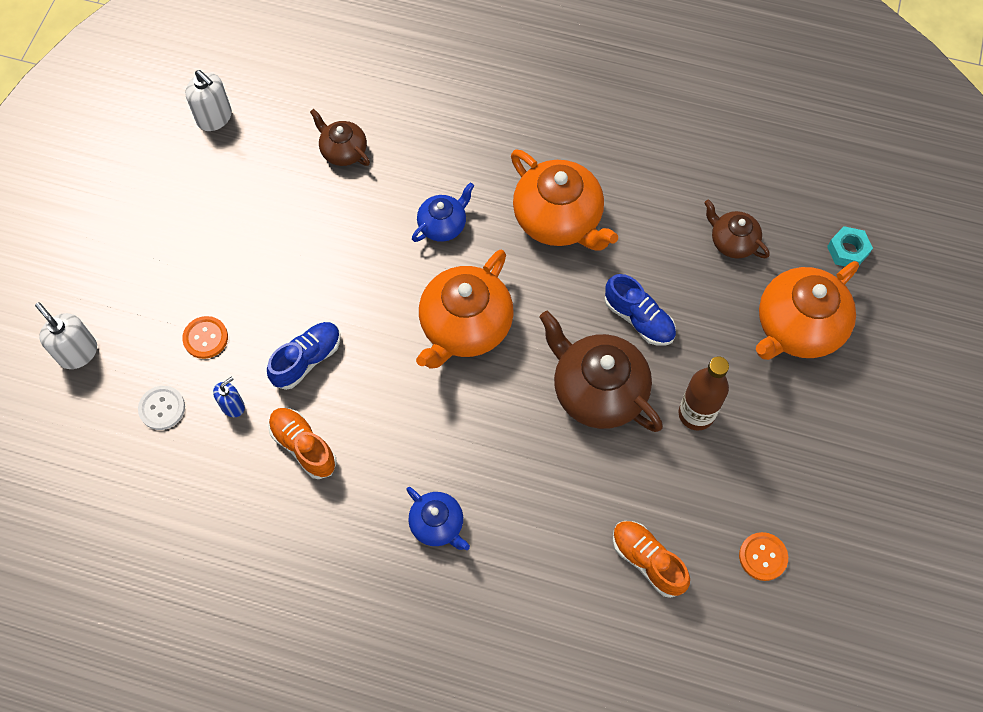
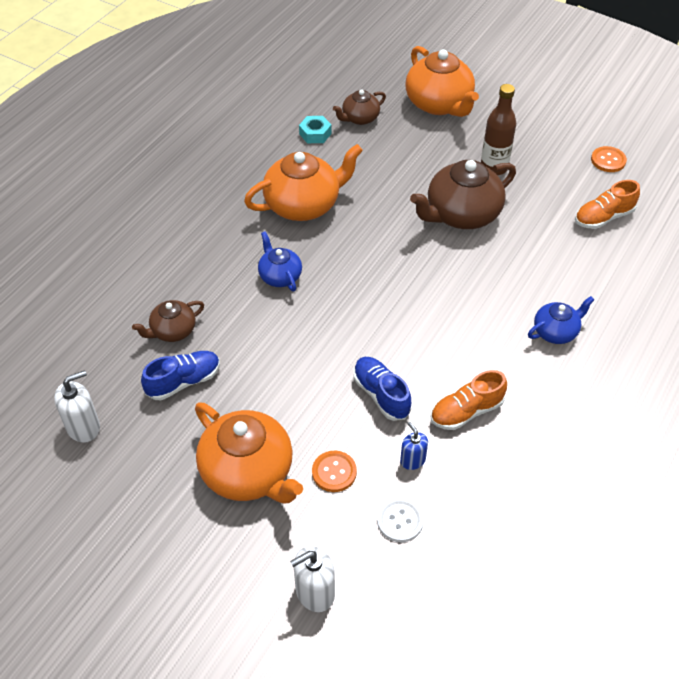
camera: 75 degrees left, 15 degrees down
(465, 326) = (382, 281): orange teapot -> orange teapot (249, 473)
(639, 319) = (407, 179): blue shoe -> blue shoe (184, 382)
(847, 251) = (387, 68): turquoise nut -> turquoise nut (315, 134)

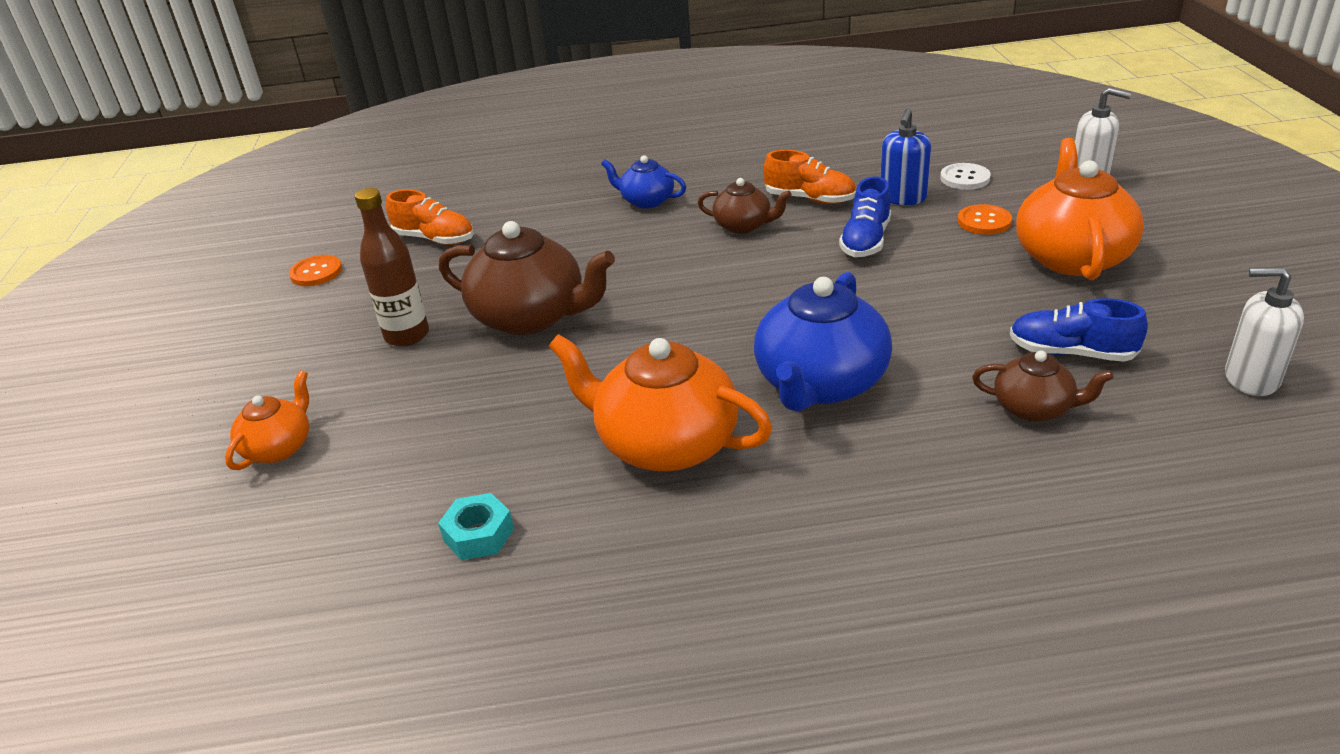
camera: 125 degrees left, 15 degrees down
(280, 276) = (820, 384): blue teapot -> blue teapot, size x1.84
(359, 118) = (388, 509): brown teapot -> brown teapot (744, 226)
(412, 460) = (902, 198): blue soap dispenser -> blue soap dispenser, size x1.56
(439, 104) = (279, 447): orange teapot -> orange teapot, size x0.54

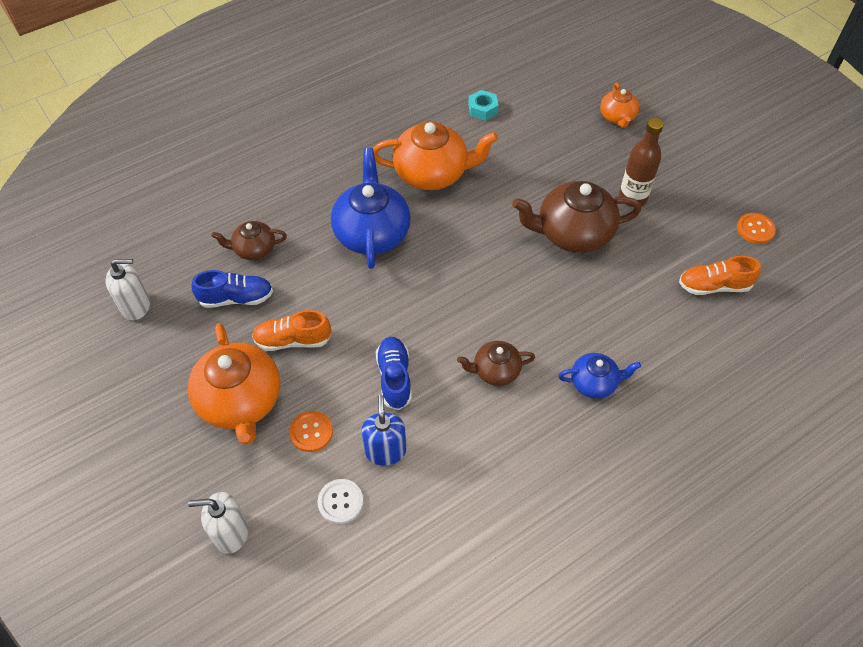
camera: 150 degrees right, 20 degrees up
(810, 199) = (461, 425): orange shoe -> orange shoe (293, 340)

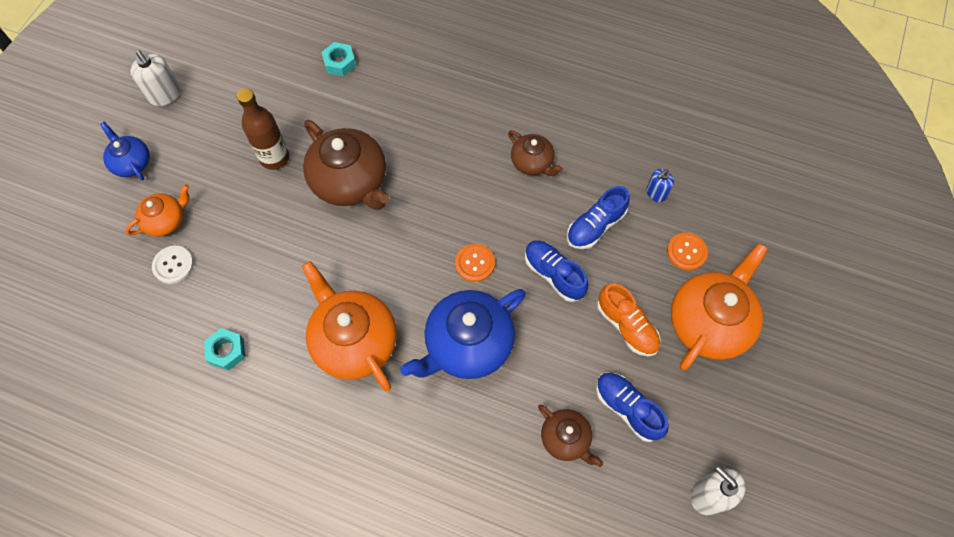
camera: 125 degrees left, 10 degrees up
(231, 533) = (798, 248): white soap dispenser -> white soap dispenser (165, 95)
(340, 502) = (715, 196): white button -> white button (173, 265)
(378, 319) = (553, 274): none -> blue shoe
(385, 451) = (656, 193): blue soap dispenser -> blue soap dispenser, size x0.64
(594, 383) = (491, 96): blue teapot -> blue teapot (132, 163)
(714, 286) = (339, 63): orange shoe -> turquoise nut
(755, 229) = (255, 59): orange button -> orange button (475, 263)

